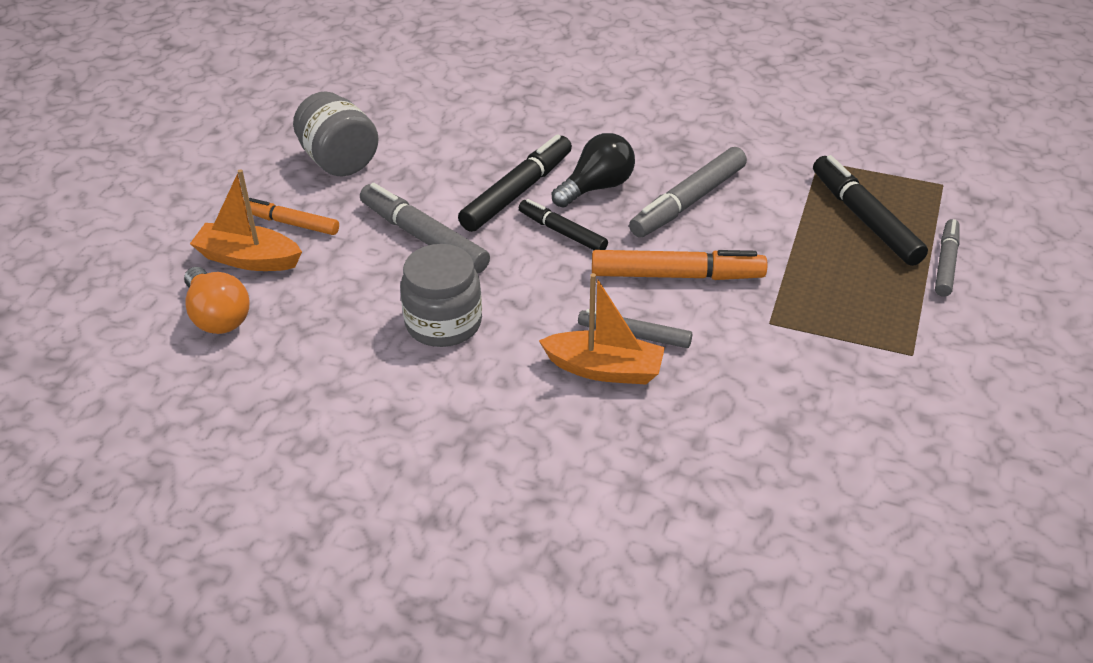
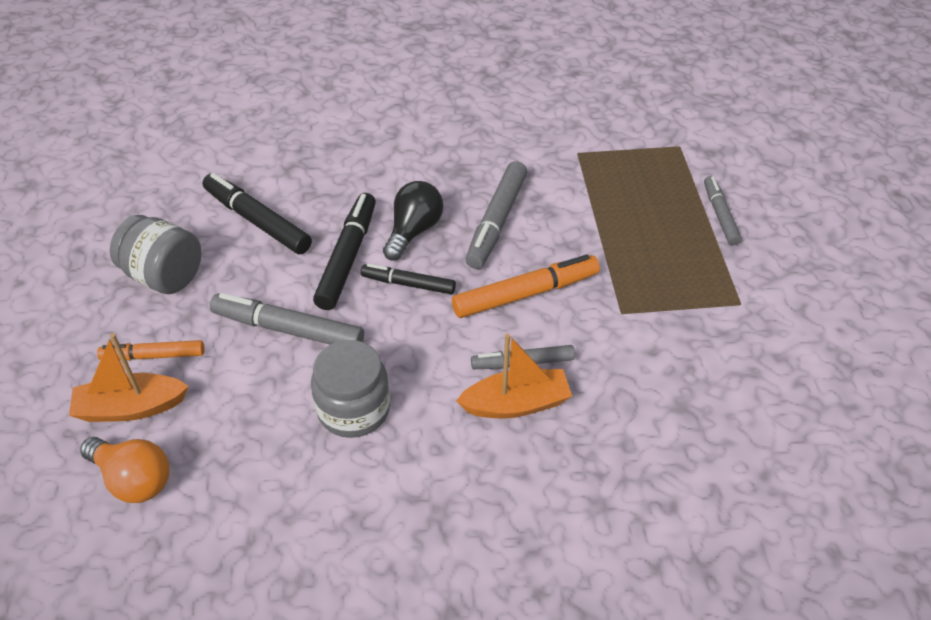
camera: 25 degrees left, 5 degrees up
(865, 219) = (640, 194): black marker -> black marker (257, 221)

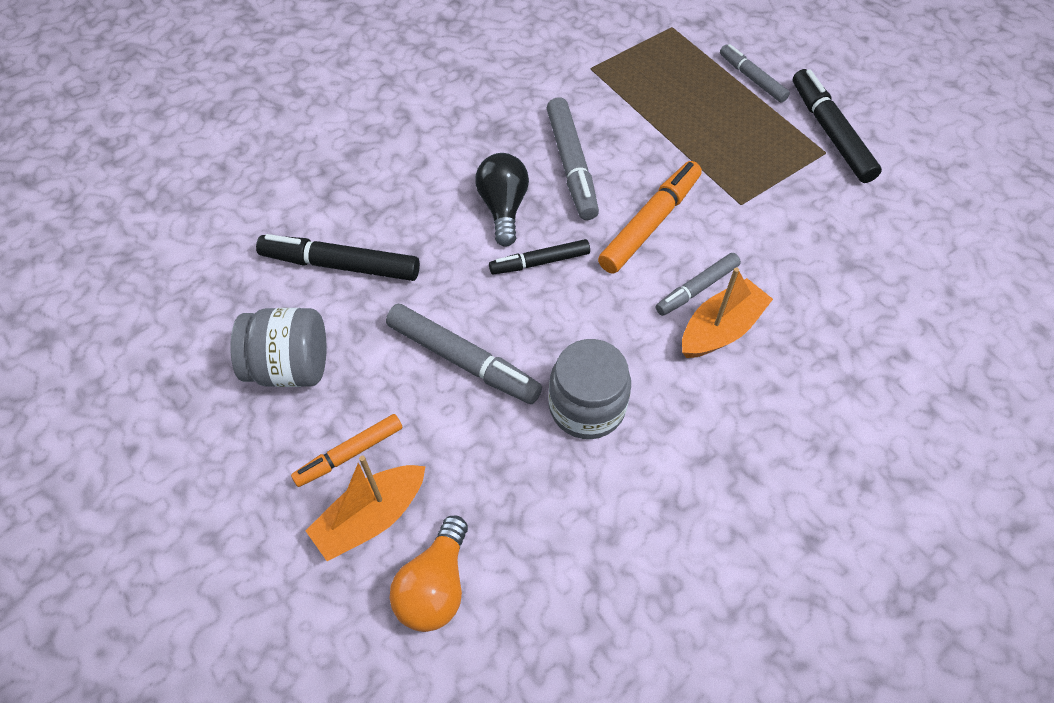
camera: 30 degrees left, 10 degrees up
(133, 479) = (435, 586): orange light bulb -> orange light bulb turned 105 degrees clockwise
(288, 329) = (463, 360): grey marker -> grey marker turned 135 degrees counterclockwise
(347, 257) = (461, 262): black marker -> black marker (830, 133)

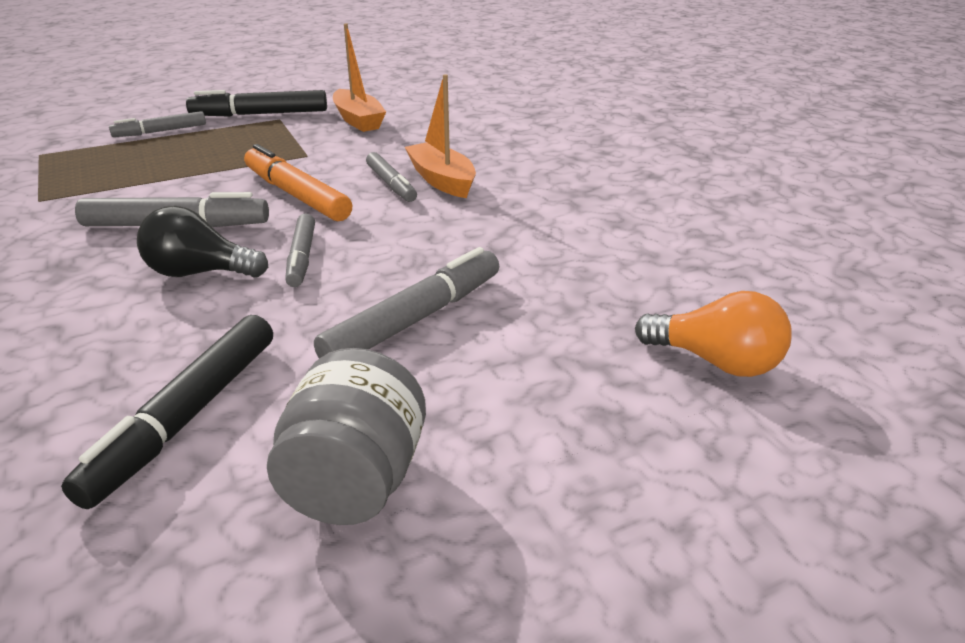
camera: 80 degrees left, 25 degrees down
(349, 454) = (529, 423): orange marker -> none
(371, 518) = (628, 407): orange boat -> orange boat (358, 120)
(539, 262) = (301, 257): black marker -> grey marker
(587, 406) = (504, 250): grey jar -> none

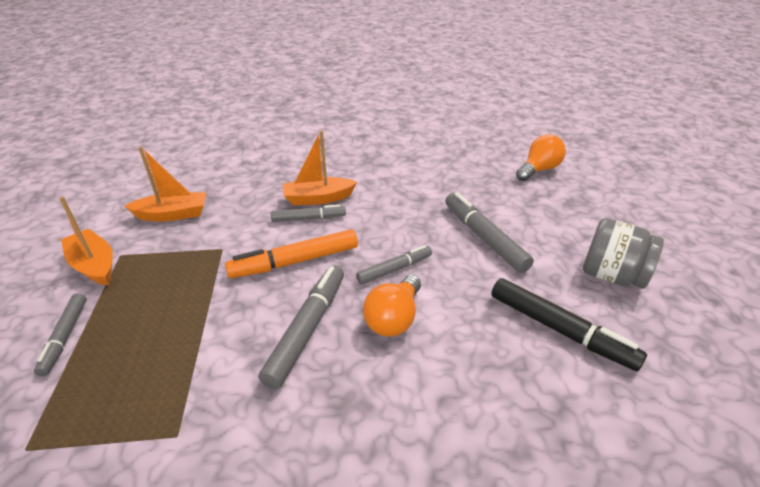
camera: 70 degrees left, 5 degrees up
(199, 273) = (394, 318): black light bulb -> orange light bulb
(260, 114) = (94, 265): black marker -> orange boat
(301, 257) = (395, 269): grey marker -> grey marker turned 45 degrees counterclockwise

